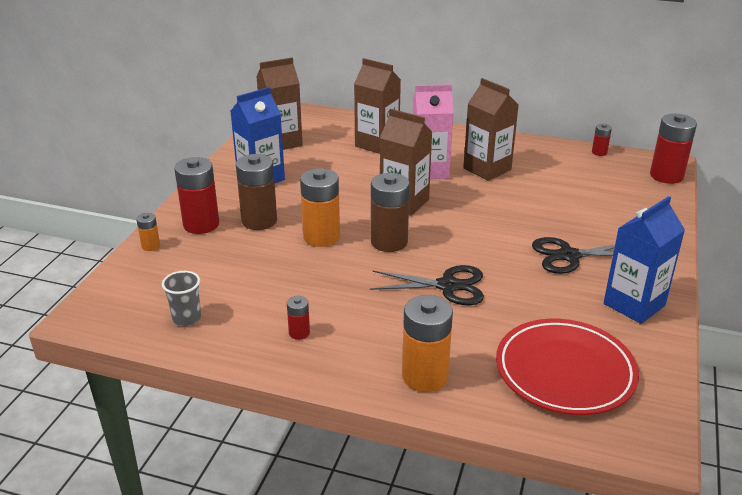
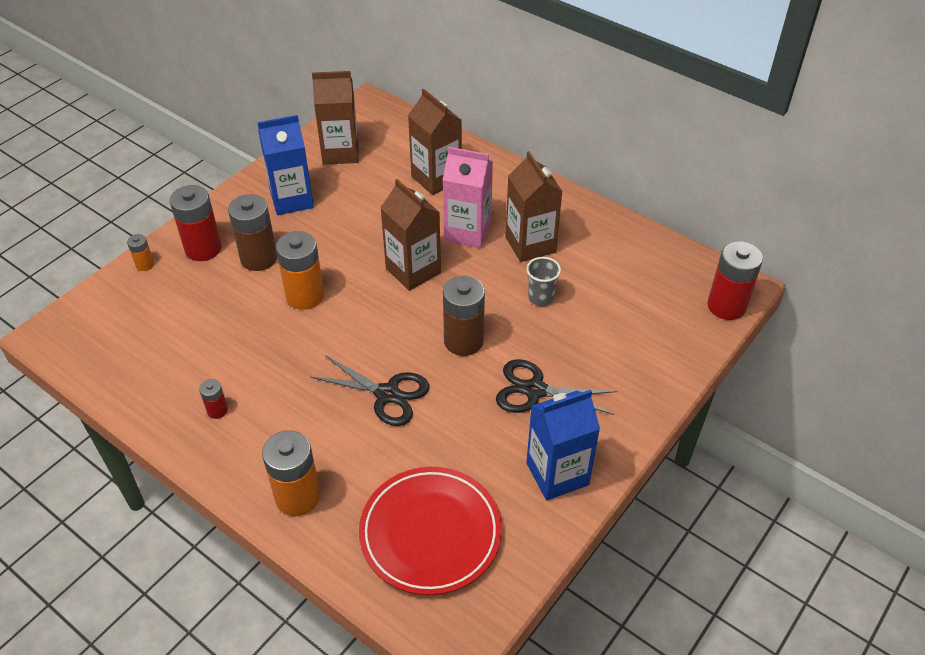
camera: 20 degrees right, 15 degrees up
(186, 318) = (131, 363): grey cup -> grey cup (541, 298)
(389, 242) = (365, 320): brown battery -> brown battery (463, 341)
(599, 152) = (673, 250): red battery -> none

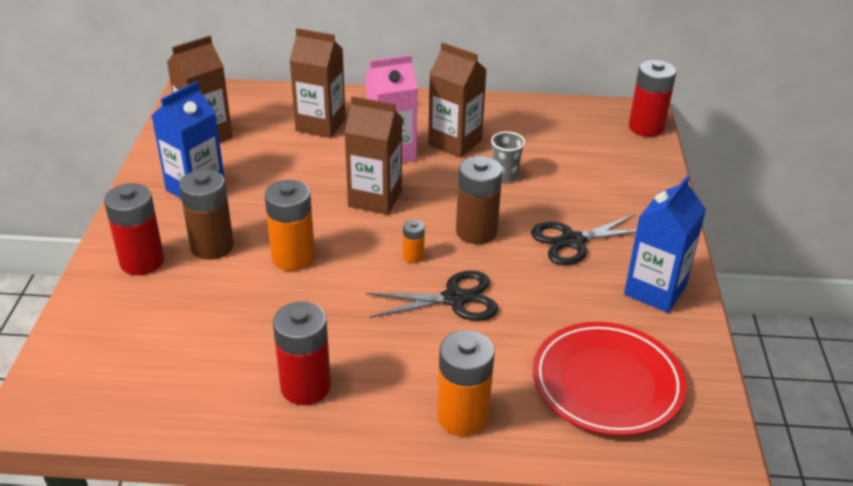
camera: 35 degrees left, 10 degrees down
(145, 264) = (88, 300): orange battery -> orange battery (413, 256)
(217, 410) = (305, 386): red battery -> red battery, size x2.04

